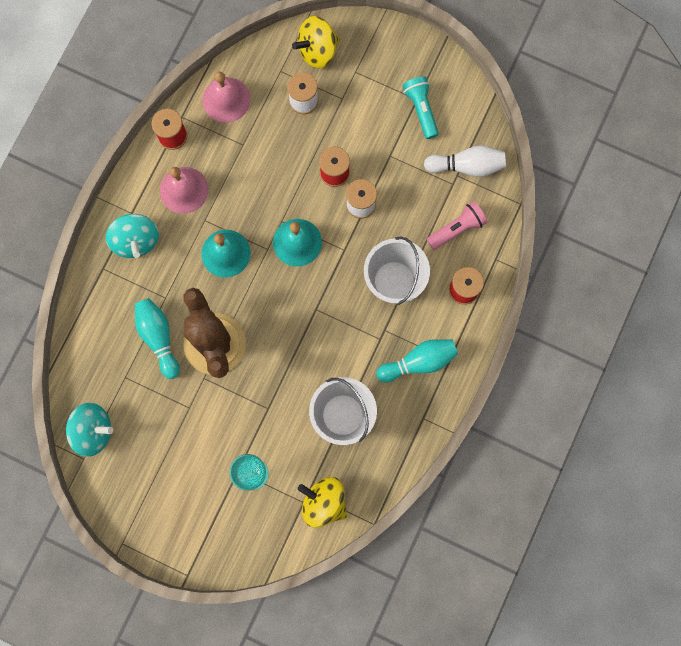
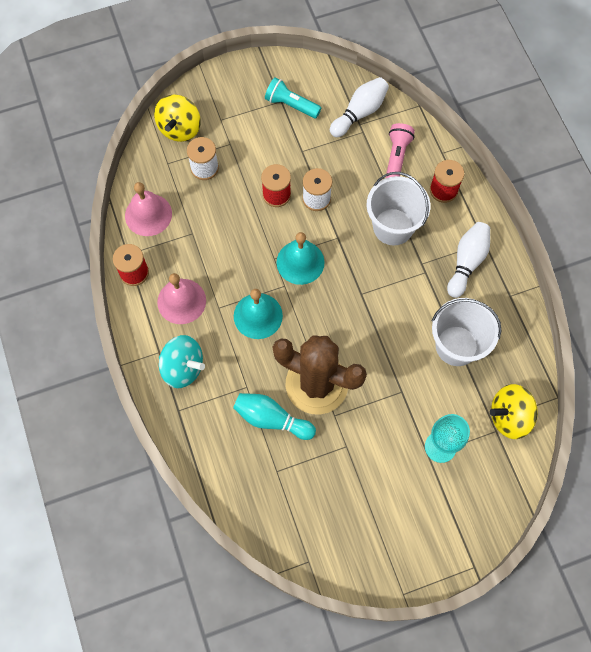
camera: 45 degrees left, 10 degrees down
(93, 431) = (294, 533): turquoise spinning top -> none
(419, 362) = (467, 262): turquoise bowling pin -> white bowling pin

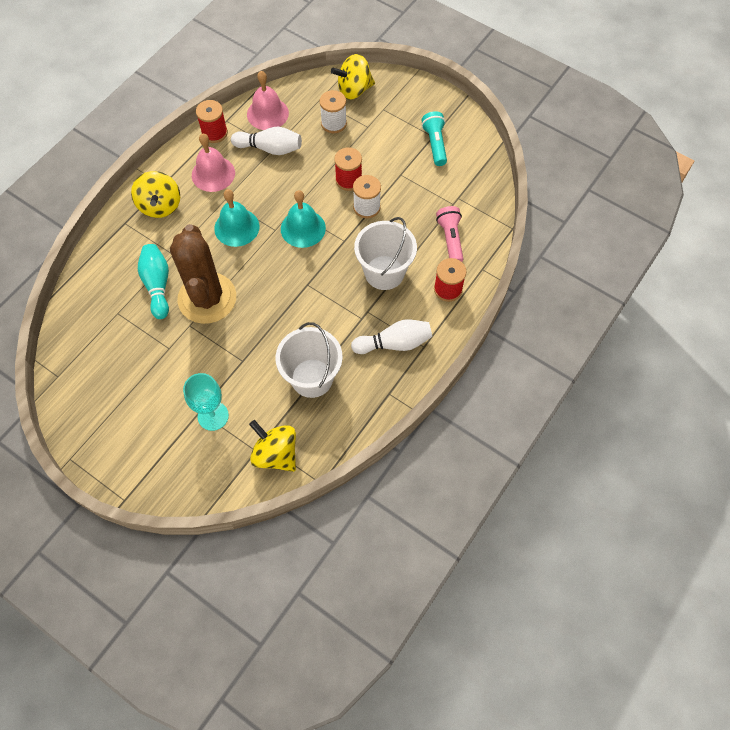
camera: 55 degrees right, 5 degrees down
(183, 368) = (160, 206): turquoise spinning top -> yellow spinning top
(359, 113) = (468, 192): white bowling pin -> white bowling pin (270, 148)
(397, 157) = (450, 239): pink flashlight -> pink flashlight turned 75 degrees counterclockwise

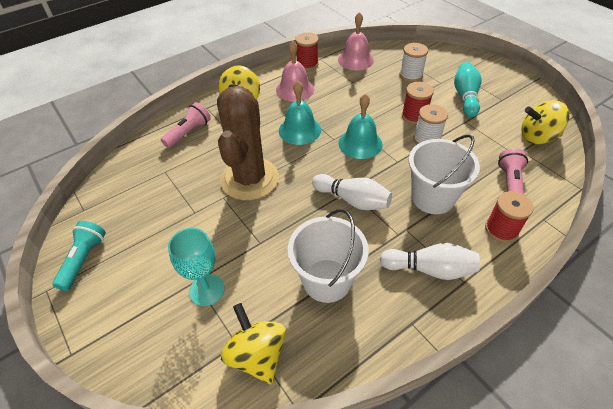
camera: 20 degrees right, 15 degrees down
(120, 260) = (188, 132): none -> pink flashlight
(157, 285) = (210, 158): turquoise bowling pin -> turquoise bowling pin (465, 97)
(270, 148) = (349, 82): white bowling pin -> white bowling pin (352, 200)
(354, 90) = (434, 57): yellow spinning top -> yellow spinning top (537, 137)
(435, 144) = (503, 106): turquoise flashlight -> turquoise flashlight (84, 259)

